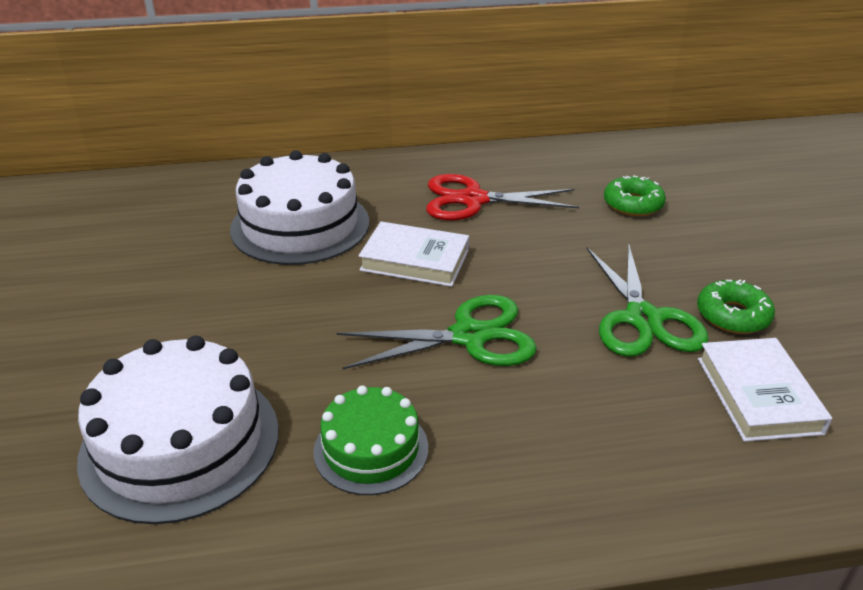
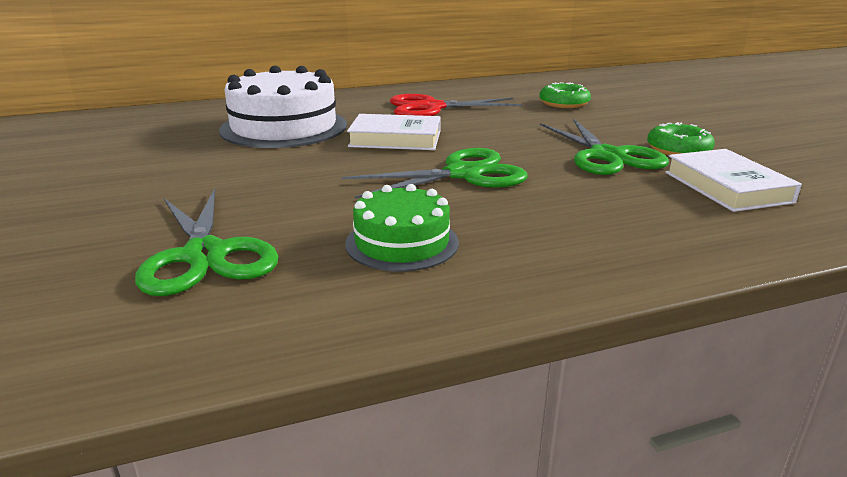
camera: 10 degrees left, 10 degrees down
(180, 443) = (205, 255): white cake -> green scissors

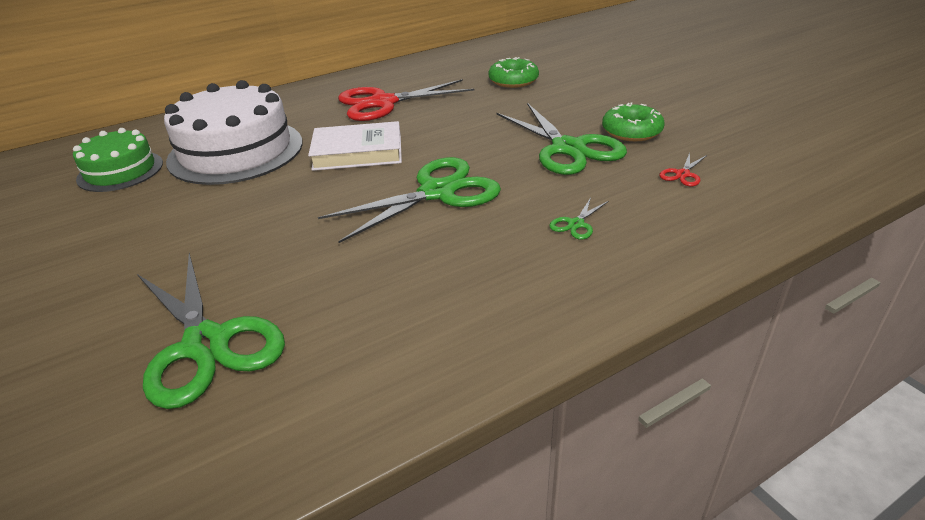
camera: 10 degrees left, 10 degrees up
(402, 243) = (400, 294): green cake -> green cake (120, 171)
(600, 212) = (576, 224): none -> green scissors
(727, 187) = (683, 174): white book -> red scissors

